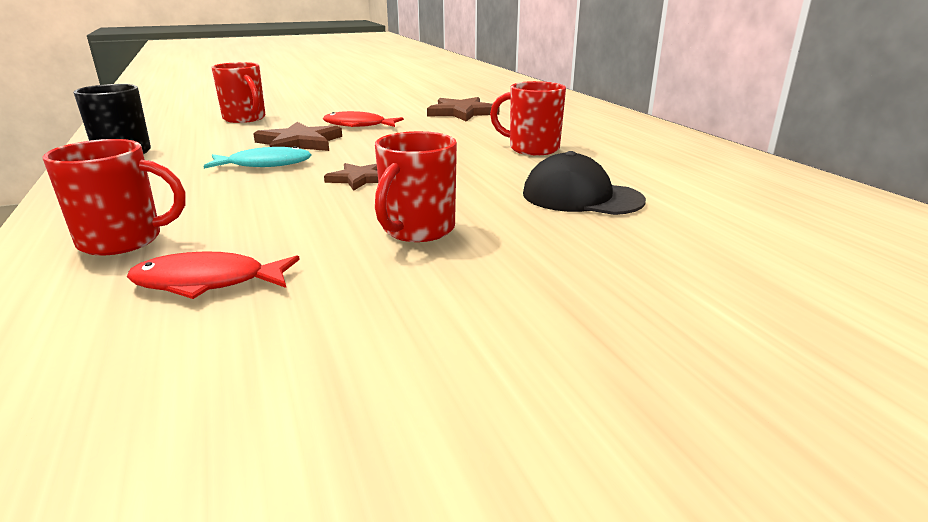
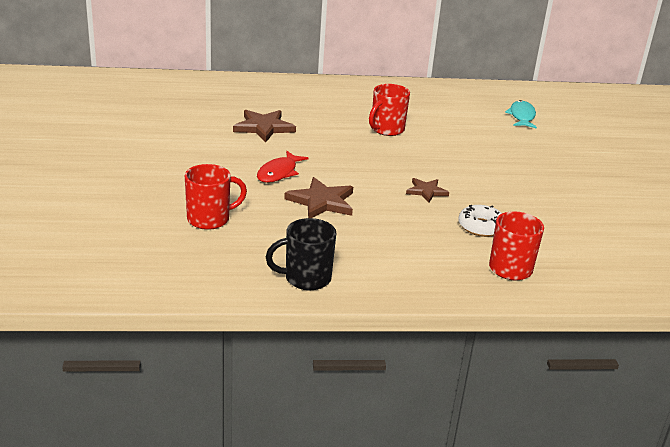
camera: 75 degrees left, 5 degrees up
(207, 282) = (566, 244): red fish -> none
(260, 214) = (481, 227): none -> white donut
(265, 164) = (377, 219): turquoise fish -> turquoise fish (522, 116)
(417, 230) = (516, 188): red mug -> none
(581, 197) = (482, 141): black cap -> none

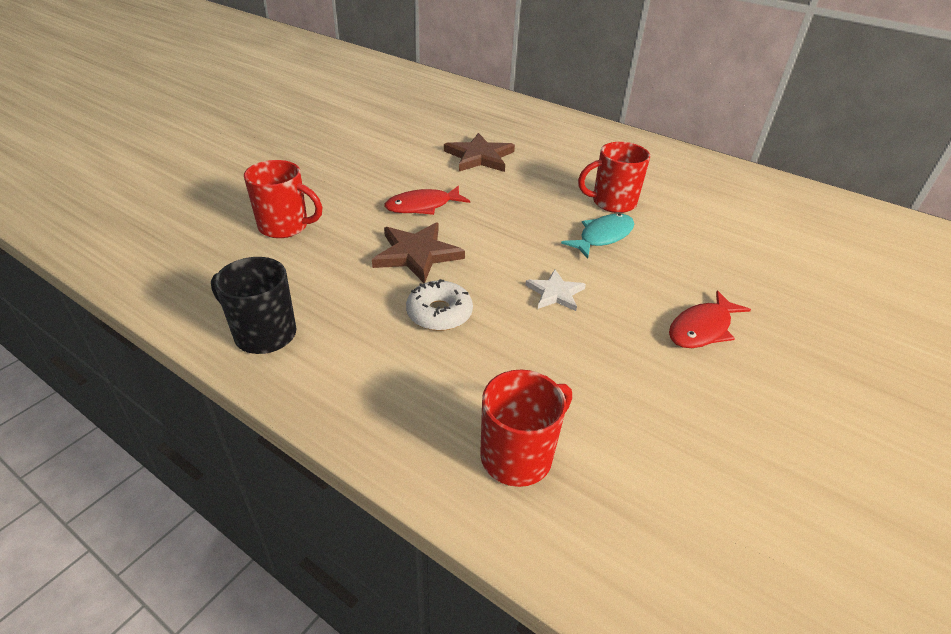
camera: 40 degrees right, 10 degrees up
(426, 191) = (555, 293): brown star -> white star
(481, 227) = (561, 372): white donut -> white donut (439, 313)
(514, 180) = (702, 328): none -> red fish
(522, 116) = (830, 248): turquoise fish -> turquoise fish (603, 236)

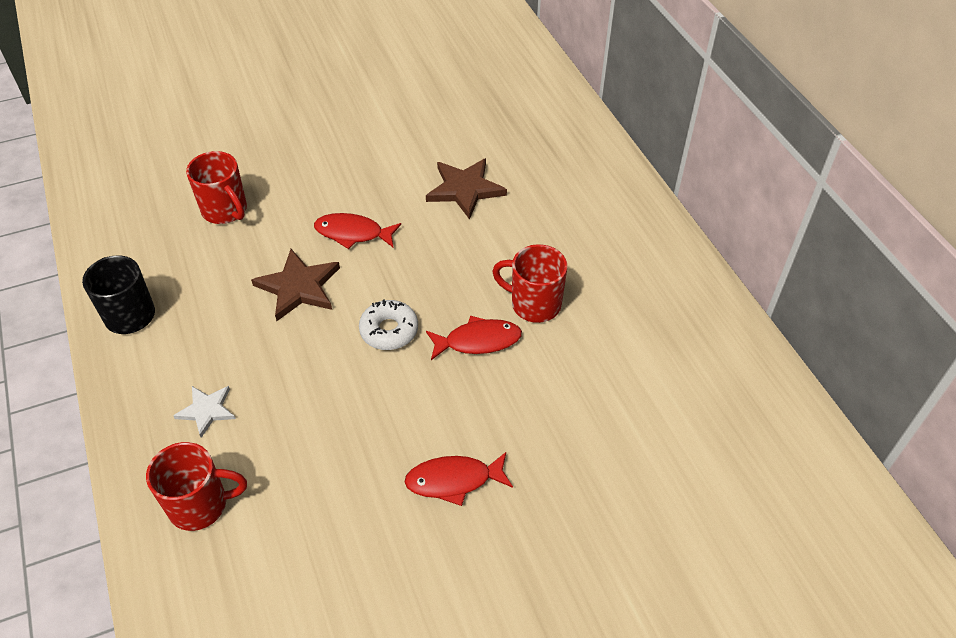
camera: 35 degrees right, 10 degrees up
(439, 313) = (261, 356): white donut -> white donut (389, 330)
(555, 293) = (369, 382): white star -> white star (207, 410)
(603, 236) = (478, 341): turquoise fish -> red fish

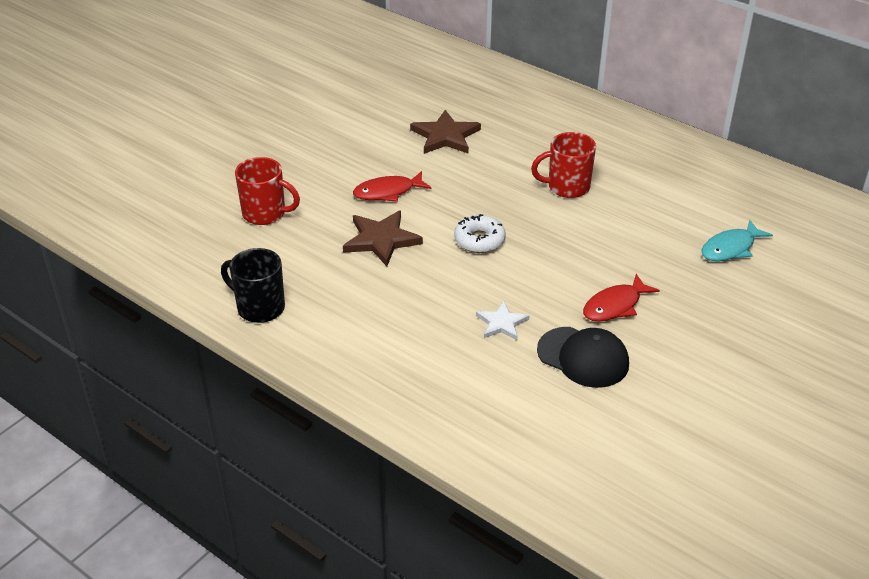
camera: 30 degrees left, 10 degrees down
(200, 505) = (450, 395): red mug -> none
(207, 410) = (392, 340): white star -> white star (502, 323)
(364, 529) = (583, 357): none -> black cap
(478, 341) = (550, 222): red fish -> none
(647, 468) = (730, 248): none -> turquoise fish

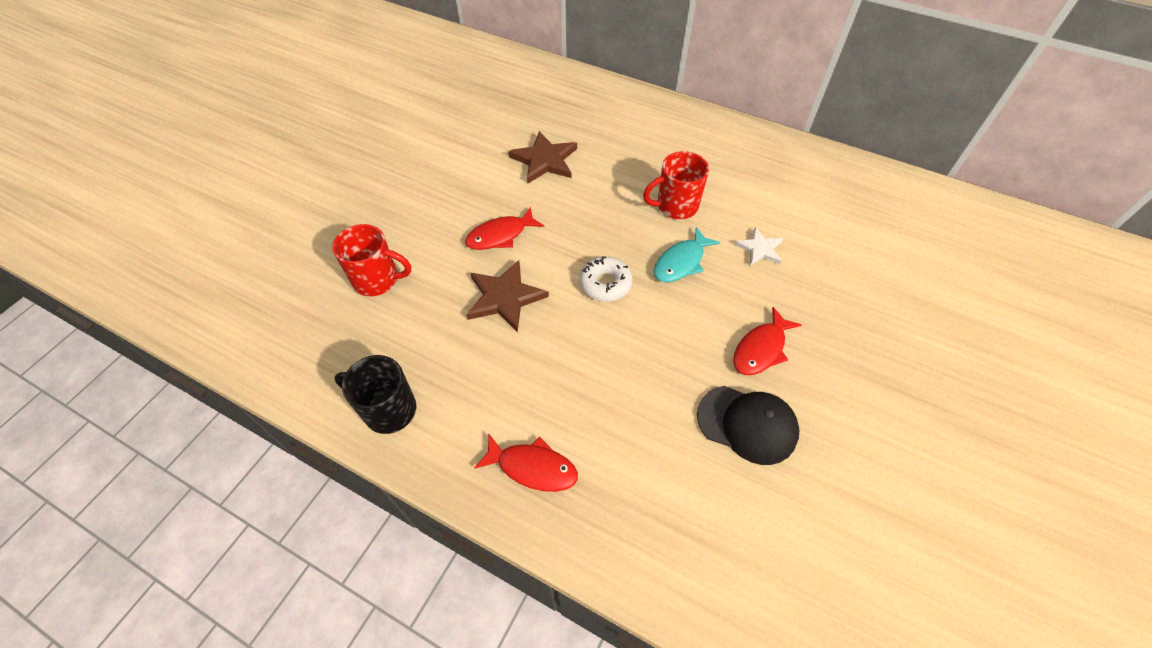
camera: 10 degrees left, 15 degrees up
(378, 362) = (532, 467): none -> red fish
(502, 323) = (652, 391): white star -> white star (760, 249)
(730, 248) = (850, 259): turquoise fish -> turquoise fish (681, 262)

